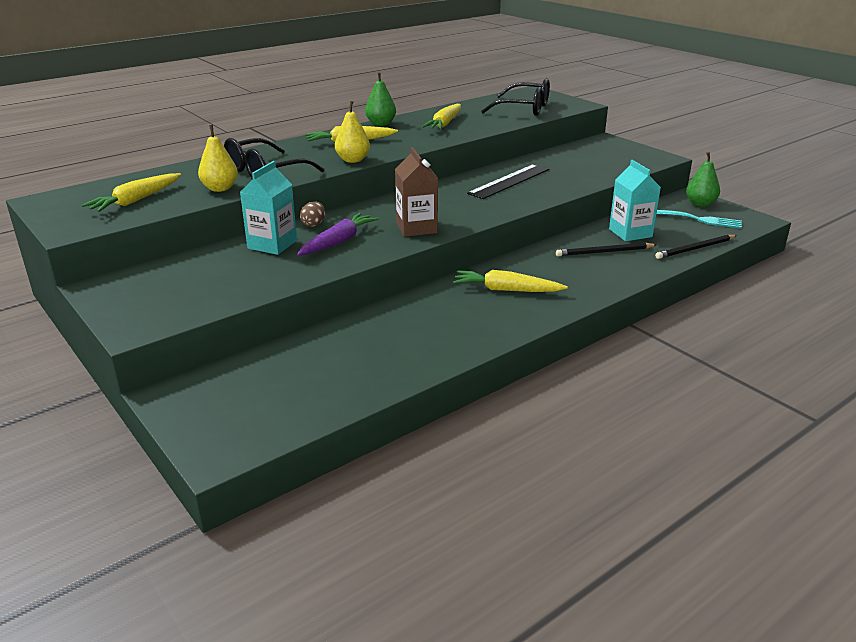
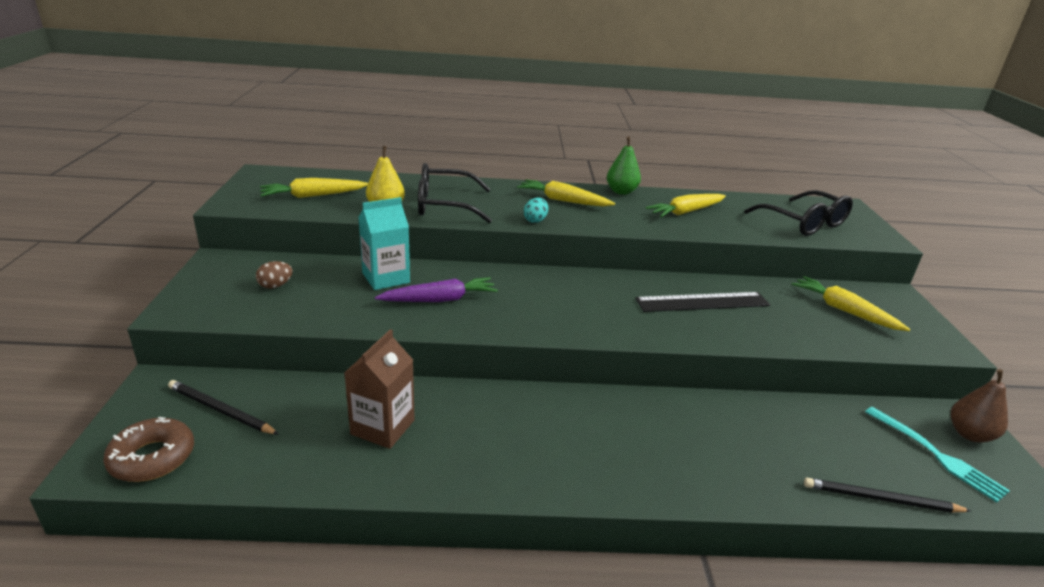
camera: 35 degrees right, 0 degrees up
(252, 429) = (152, 457): none -> brown donut
(314, 224) = (447, 272): brown egg -> brown egg (275, 286)
(353, 160) = (535, 220): yellow pear -> turquoise egg
(416, 228) = (529, 316): brown carton -> brown carton (383, 427)
(506, 290) = (565, 431): yellow carrot -> yellow carrot (844, 310)
(604, 252) = (743, 440): black pencil -> black pencil (220, 410)
(630, 233) = (811, 430): turquoise carton -> none
(700, 204) = (969, 434): green pear -> brown pear

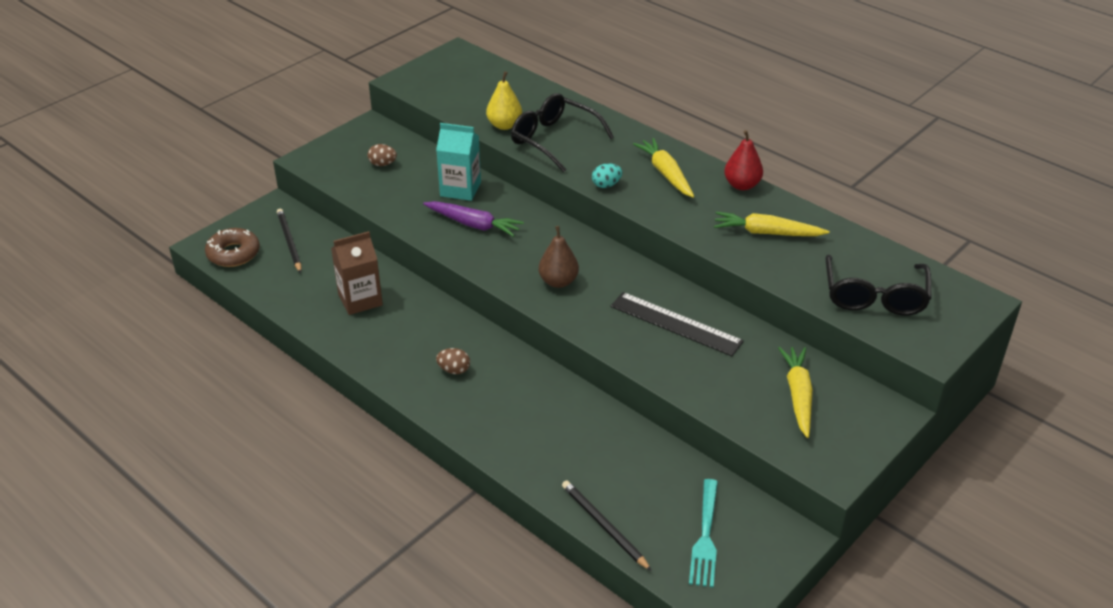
camera: 45 degrees right, 10 degrees up
(313, 196) = (467, 92): yellow carrot -> none
(567, 441) = (454, 370): none -> brown egg
(621, 191) = (742, 185): green pear -> red pear
(969, 434) = (767, 546): brown pear -> brown pear (558, 281)

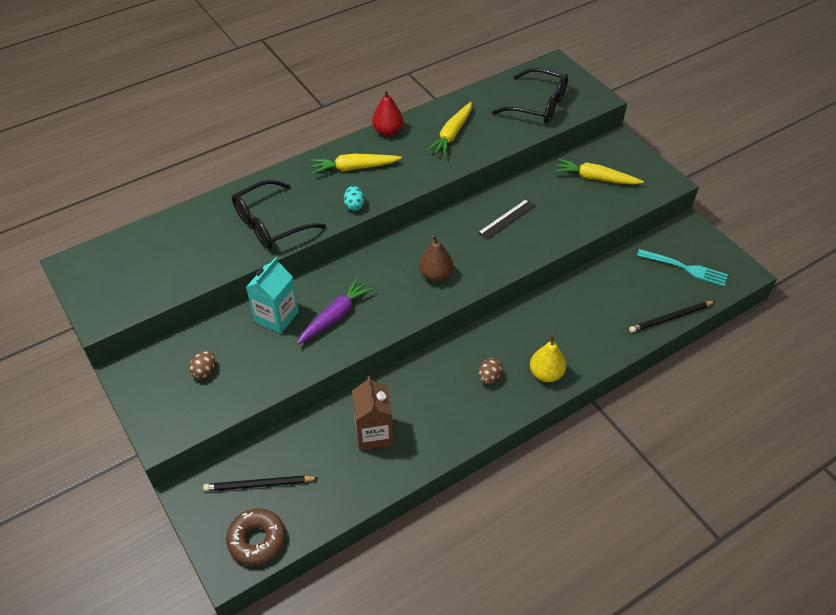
camera: 75 degrees left, 10 degrees up
(504, 125) = (229, 253): yellow pear -> yellow pear (546, 374)
(676, 324) = (507, 219): black ruler -> black ruler, size x0.67

